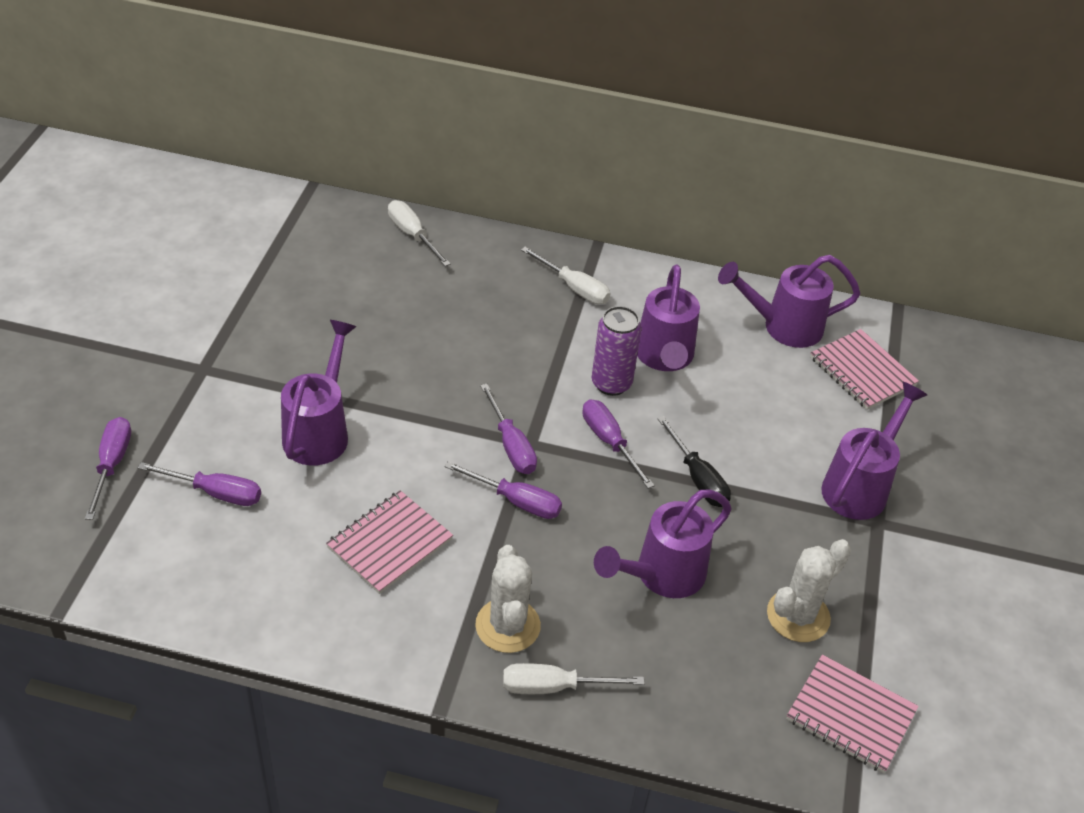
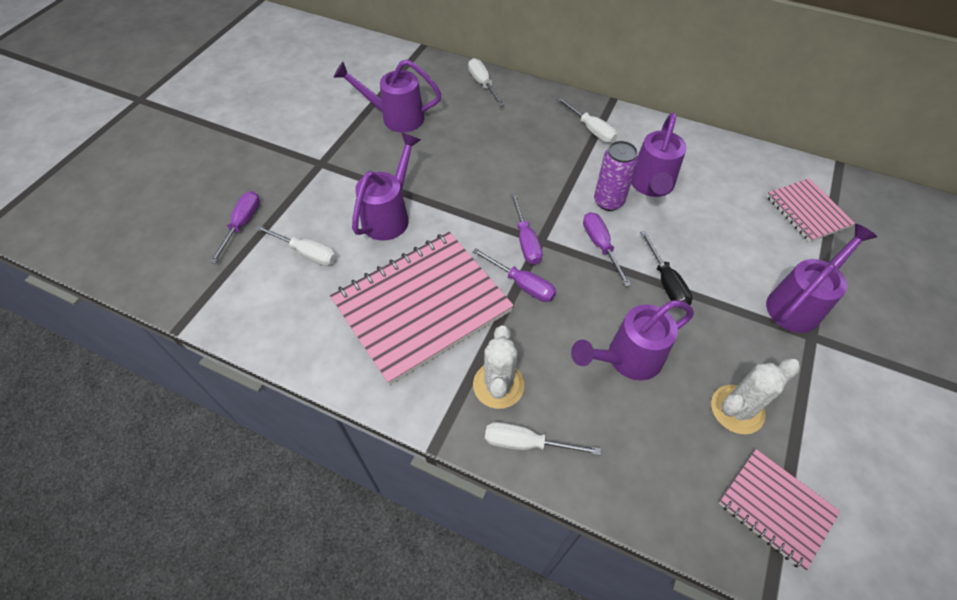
camera: 15 degrees right, 10 degrees up
(215, 493) = (306, 253): purple screwdriver -> white screwdriver
(389, 543) = (421, 306): pink notebook -> pink notebook, size x1.92
(783, 327) = (746, 171): purple watering can -> purple watering can (395, 117)

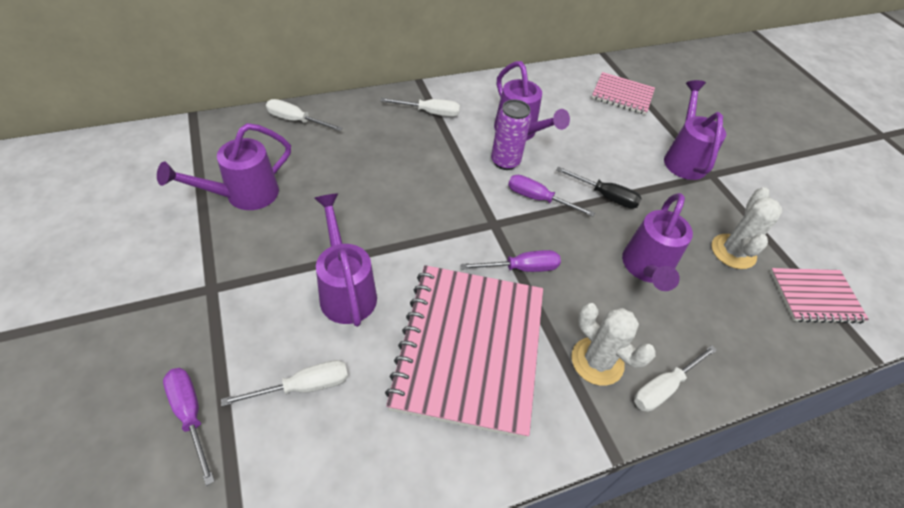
camera: 50 degrees left, 5 degrees down
(526, 240) = (484, 231): purple screwdriver -> none

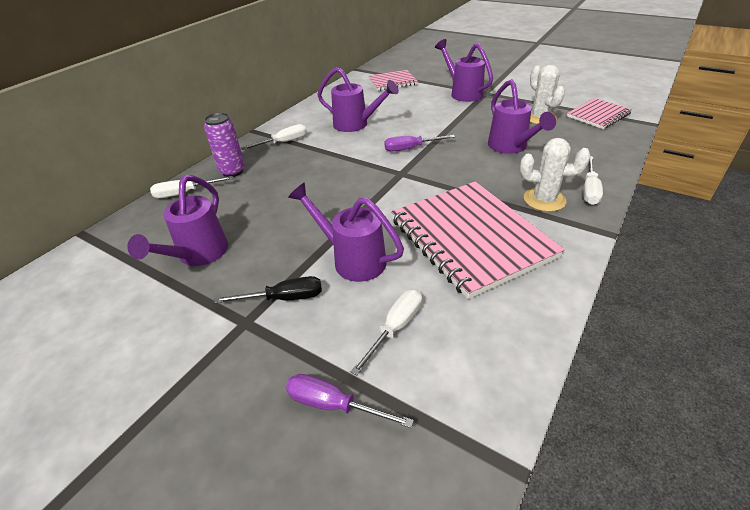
camera: 30 degrees left, 10 degrees down
(505, 161) = (366, 142): purple can -> purple can (232, 171)
(521, 268) = (446, 184): purple screwdriver -> none
(605, 196) = (445, 128): black screwdriver -> black screwdriver (284, 298)

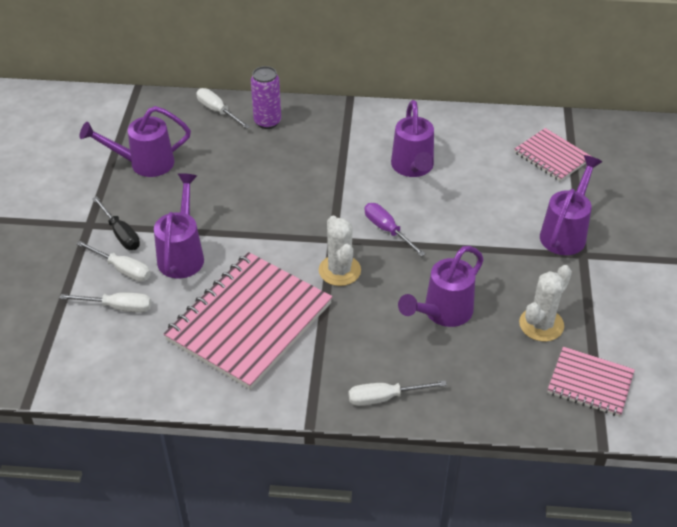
camera: 60 degrees right, 5 degrees up
(283, 142) = (340, 130): white screwdriver -> white screwdriver (122, 269)
(334, 405) = (39, 300): purple screwdriver -> none
(544, 200) = (344, 363): white cactus -> white cactus (339, 270)

